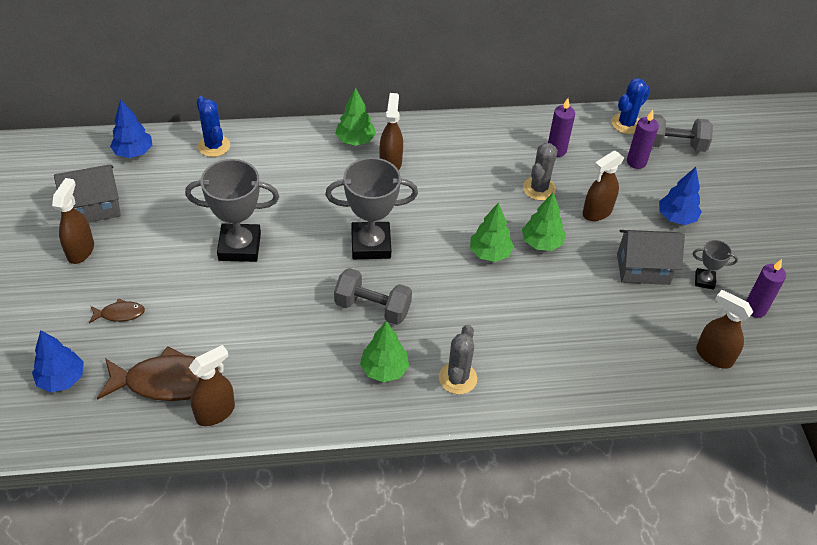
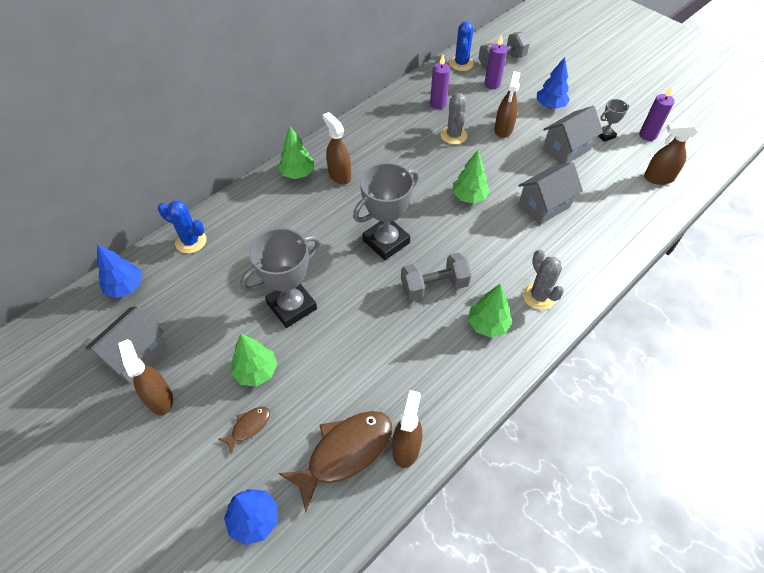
camera: 35 degrees left, 5 degrees up
(541, 243) = (492, 170): green tree -> green tree (256, 371)
(555, 306) = (544, 206): none -> grey house

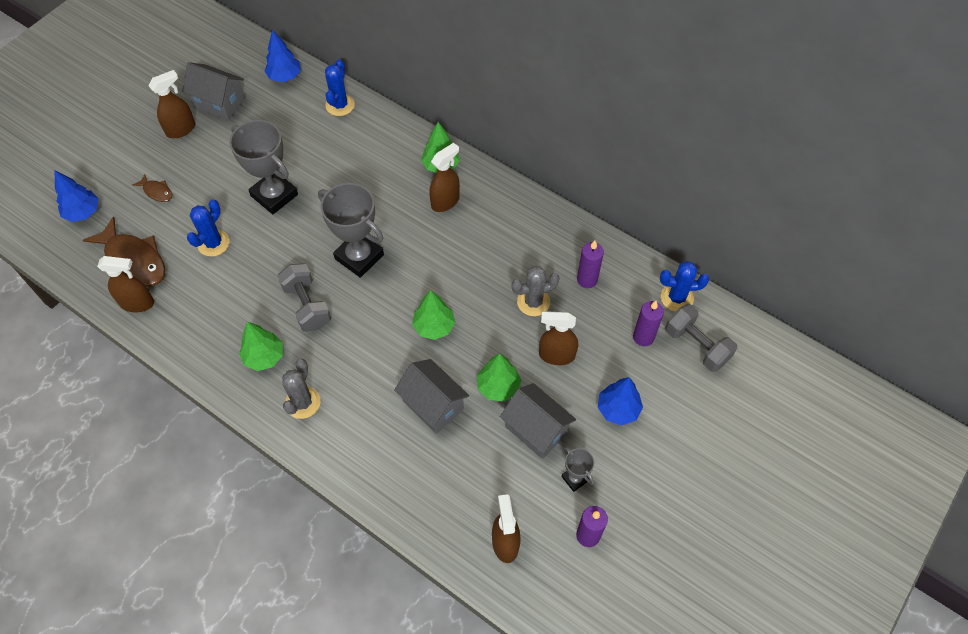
camera: 80 degrees right, 5 degrees up
(256, 371) = (207, 185): green tree -> green tree (498, 387)
(340, 366) = (213, 243): none -> blue cactus
(539, 296) = (303, 402): grey cactus -> grey cactus turned 45 degrees counterclockwise

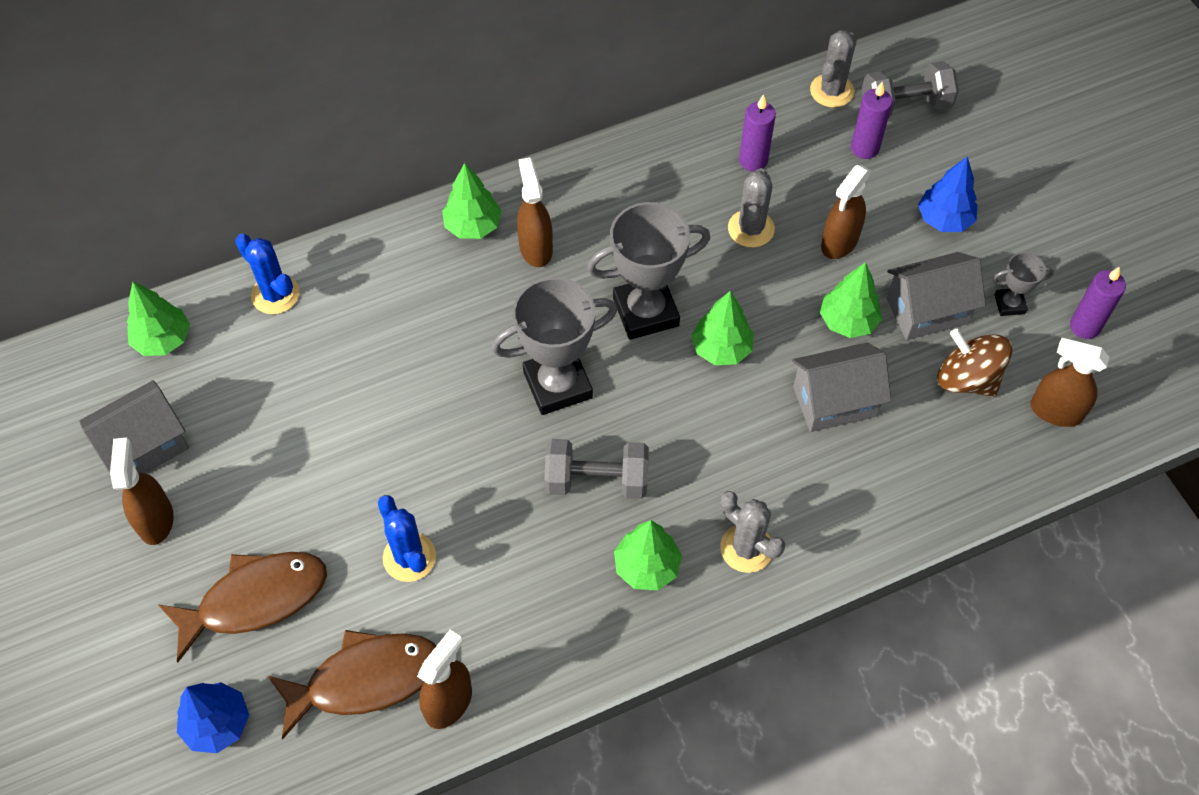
camera: 60 degrees left, 0 degrees up
(157, 191) = (255, 600): brown fish -> brown fish, size x2.11
(274, 195) = (378, 444): grey trophy -> grey trophy (645, 312)
(285, 76) = (163, 339): blue tree -> green tree
(497, 476) = (967, 379): none -> brown spinning top
(676, 298) = (832, 91): blue cactus -> grey cactus

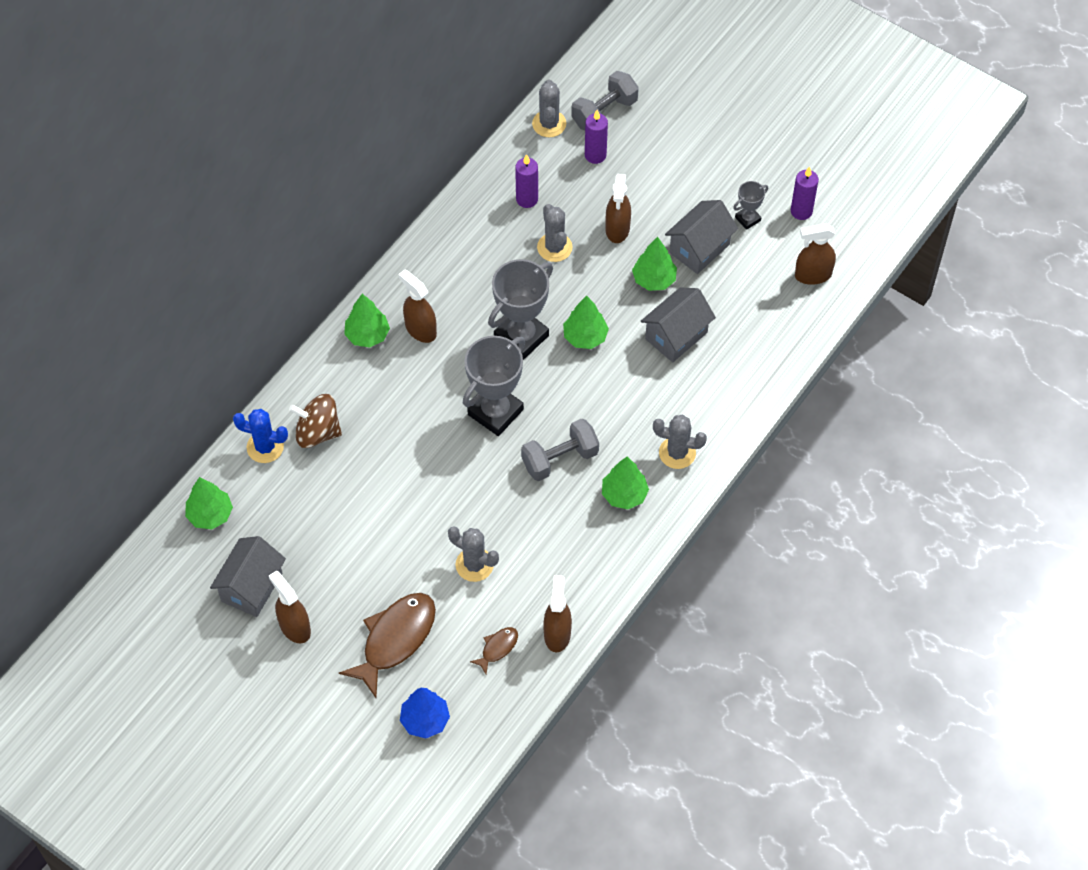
camera: 30 degrees left, 0 degrees up
(365, 680) = (497, 648): brown fish -> brown fish, size x0.47
(409, 557) = (474, 565): blue cactus -> grey cactus
(944, 219) = (675, 181): blue tree -> none
(967, 379) = (748, 281): brown spinning top -> brown spinning top (317, 432)

